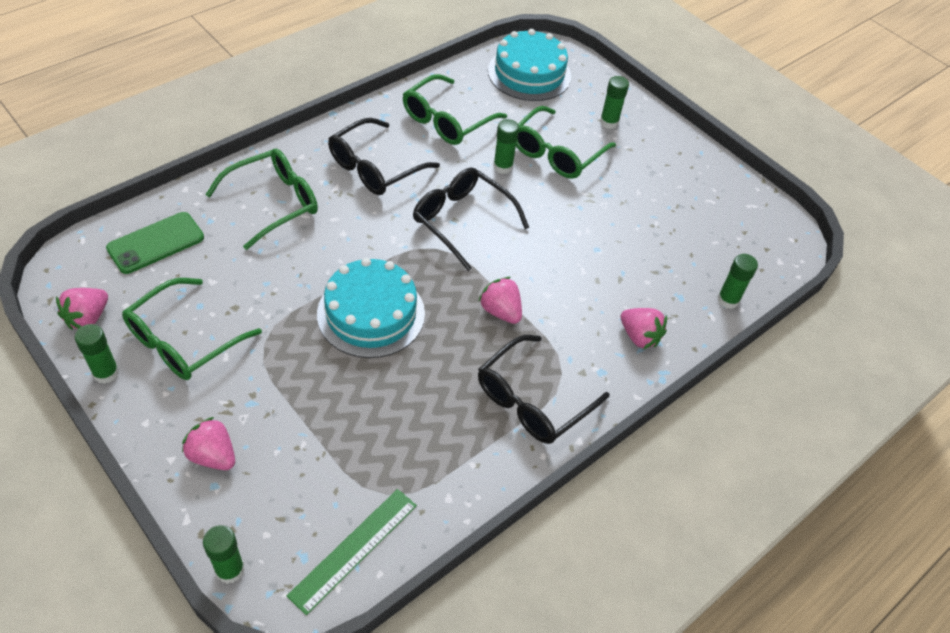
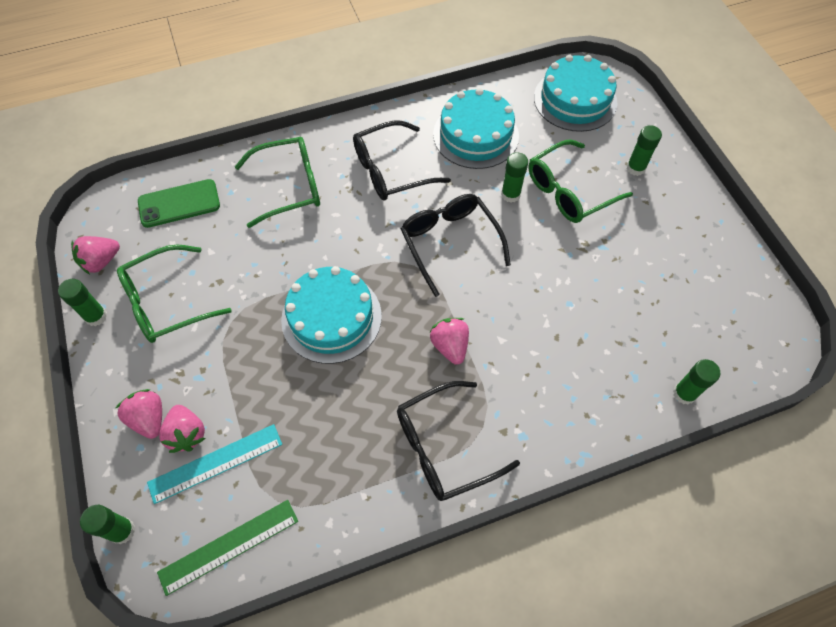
camera: 25 degrees right, 10 degrees up
(306, 477) = (215, 463): none -> turquoise ruler
(447, 120) = (475, 135): green glasses -> turquoise cake
(639, 337) = (575, 409): pink strawberry -> pink strawberry (187, 434)

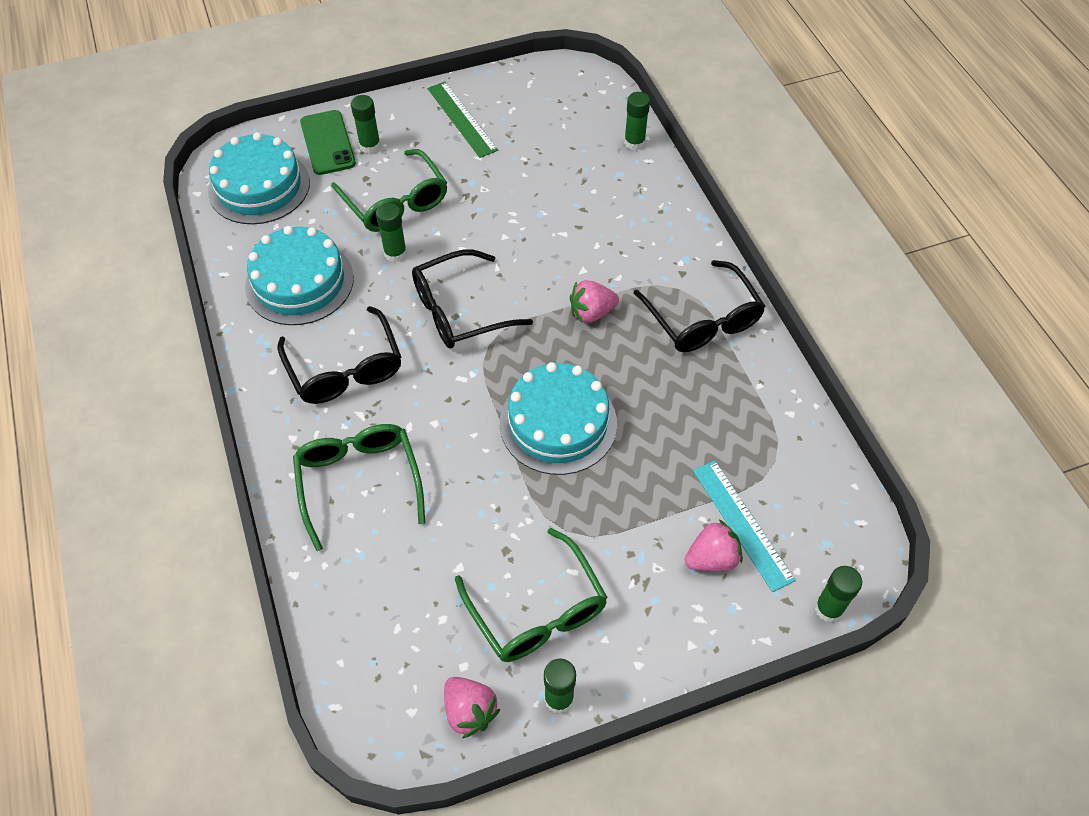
camera: 90 degrees left, 5 degrees down
(149, 419) = (697, 603): pink strawberry -> none
(179, 204) = (375, 620): green phone -> green phone (328, 143)
(229, 546) = (827, 500): green ruler -> green ruler (462, 119)

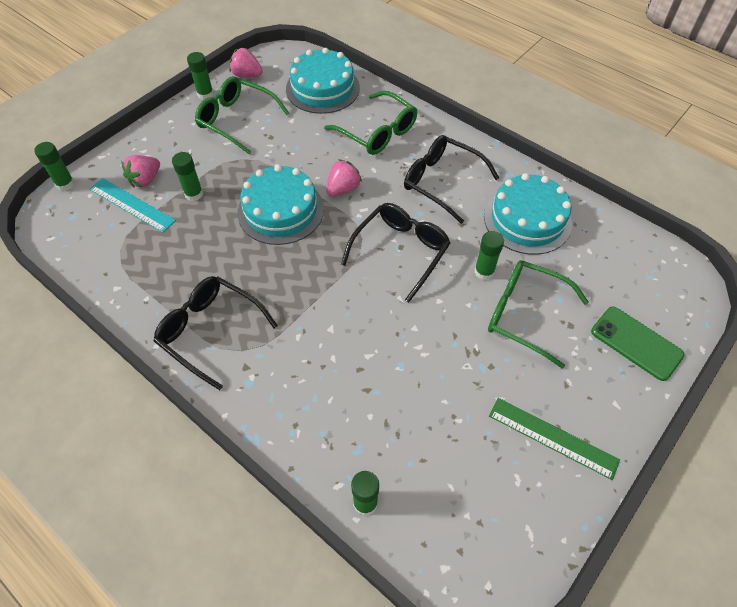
camera: 150 degrees right, 0 degrees up
(259, 186) = (638, 275): turquoise cake -> turquoise cake (322, 88)
(370, 146) = (600, 359): green glue stick -> green glue stick (194, 194)
(591, 313) = (302, 295): pink strawberry -> pink strawberry (343, 189)

